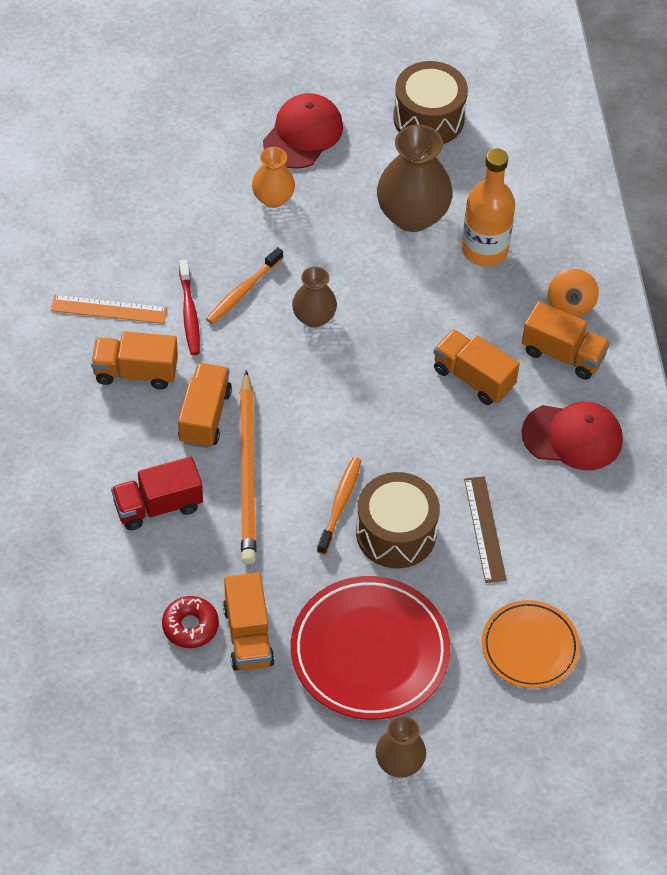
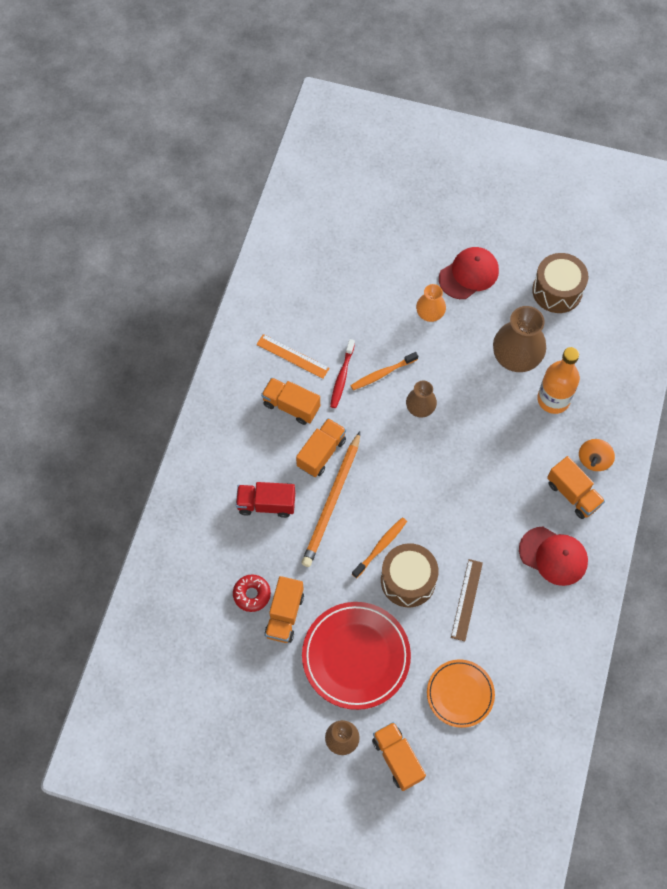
camera: 25 degrees right, 10 degrees up
(473, 378) = (506, 489): orange truck -> orange truck (397, 758)

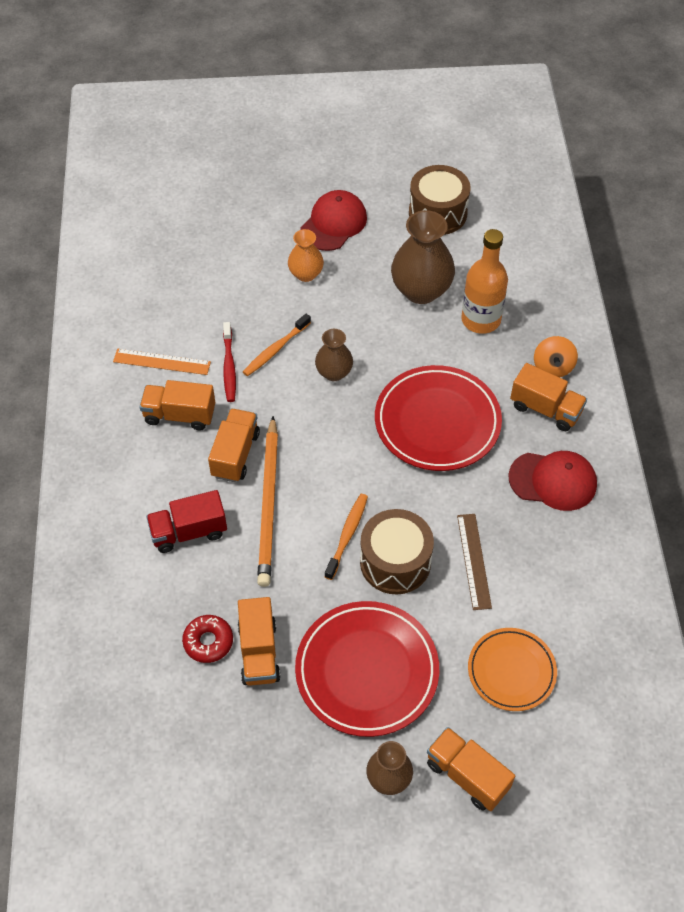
camera: 20 degrees left, 10 degrees down
(484, 477) = (437, 422): none -> red plate

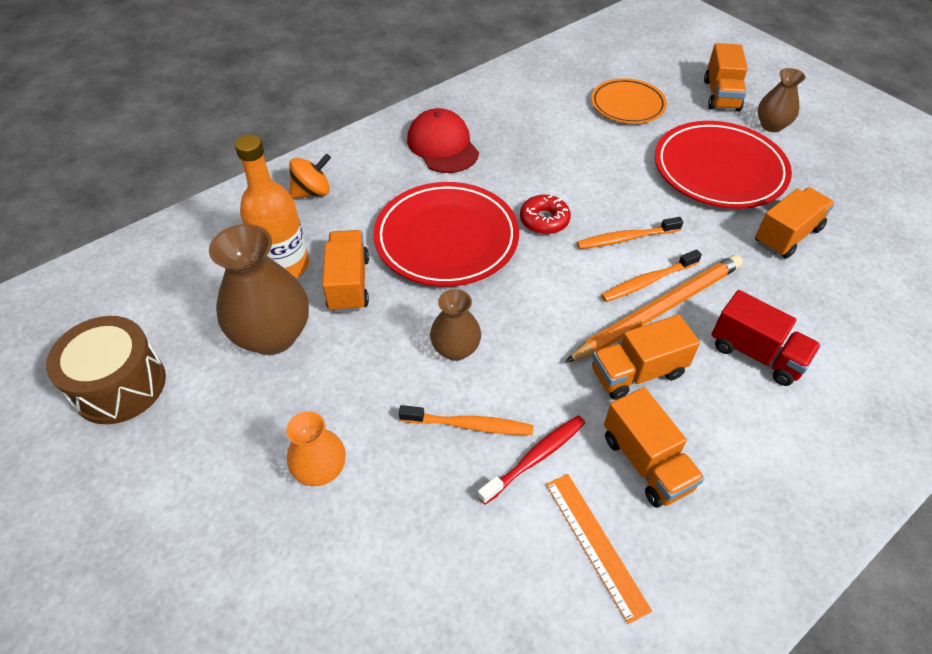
camera: 125 degrees left, 5 degrees down
(208, 641) = (823, 272): red donut -> red donut (544, 220)
(297, 517) = (647, 281): none -> orange toothbrush
(333, 223) = (200, 495): red cap -> none
(395, 562) = (615, 198): brown drum -> none
(473, 561) = (564, 157): brown ruler -> none
(545, 409) = (368, 178): orange truck -> orange truck (349, 284)

